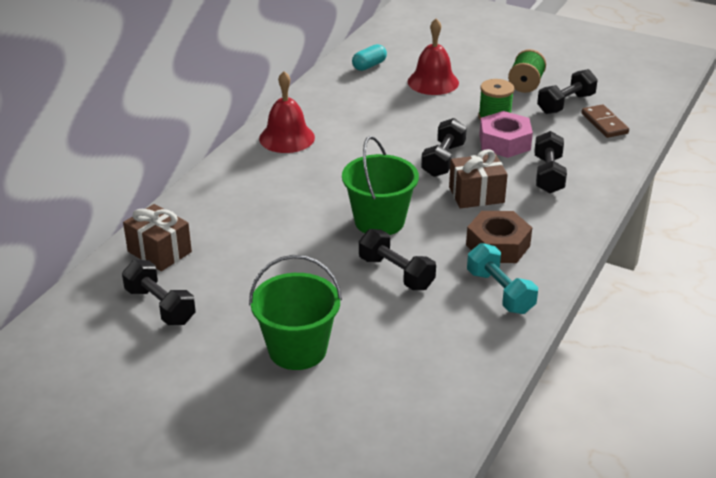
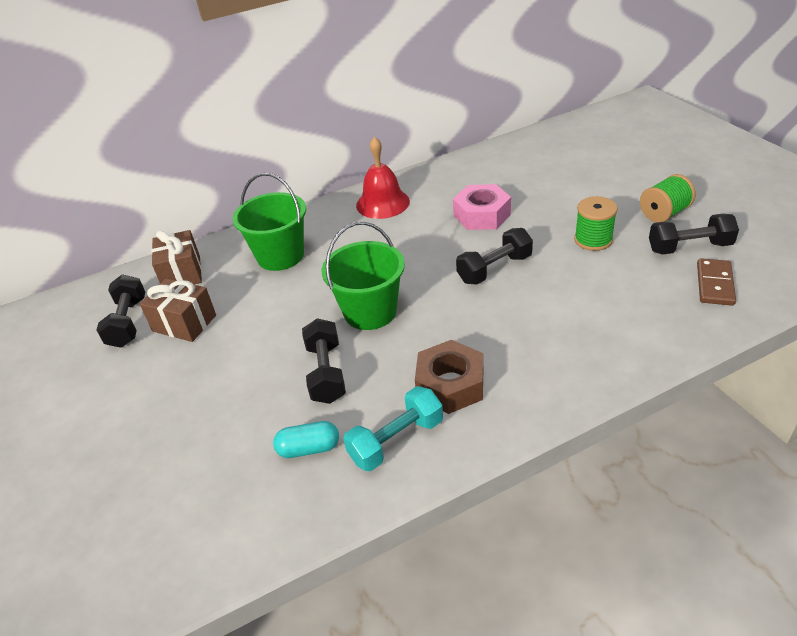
camera: 40 degrees right, 5 degrees up
(297, 350) = (167, 414): green bucket -> green bucket (280, 256)
(369, 65) = (524, 154): turquoise capsule -> turquoise capsule (309, 448)
(433, 82) = (568, 185): red bell -> none
(476, 195) = (488, 318): brown gift -> brown gift (184, 323)
(500, 292) = (396, 440): turquoise dumbbell -> turquoise dumbbell turned 45 degrees clockwise
(504, 142) = (576, 270): pink nut -> pink nut (482, 215)
(548, 175) = (587, 323): black dumbbell -> none

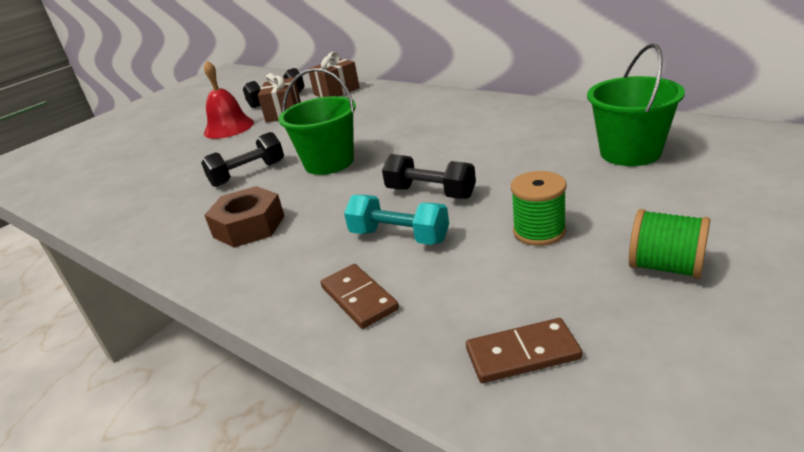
camera: 65 degrees right, 10 degrees down
(280, 256) = (379, 108): green bucket -> green bucket (630, 152)
(309, 448) = (168, 197): turquoise capsule -> none
(382, 203) = (491, 112): red bell -> red bell (229, 127)
(396, 440) = (179, 226): turquoise dumbbell -> turquoise dumbbell (399, 236)
(482, 215) = (521, 157): pink nut -> none
(618, 336) = (359, 298): none -> brown domino
(689, 247) = (597, 310): black dumbbell -> none

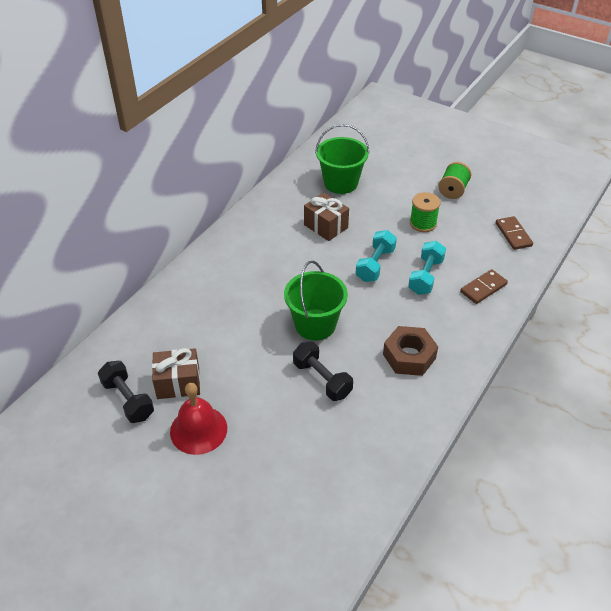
camera: 100 degrees left, 15 degrees up
(336, 91) = (135, 344): brown gift -> brown gift (326, 226)
(430, 193) = (375, 265): black dumbbell -> turquoise dumbbell

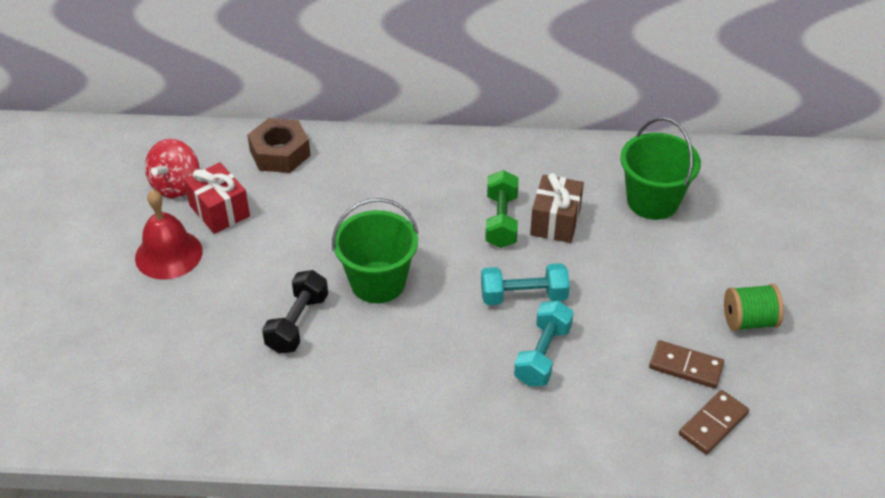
camera: 60 degrees right, 0 degrees up
(128, 400) = (176, 186): black dumbbell -> red spinning top
(178, 383) = (219, 211): brown gift -> red gift
(306, 248) = (501, 221): none -> green dumbbell
(409, 356) = (386, 390): brown nut -> brown nut (280, 153)
(423, 223) = (646, 314): green spool -> none
(425, 276) = (542, 355): turquoise dumbbell -> turquoise dumbbell turned 60 degrees counterclockwise
(483, 288) = (569, 425): brown domino -> brown domino (686, 366)

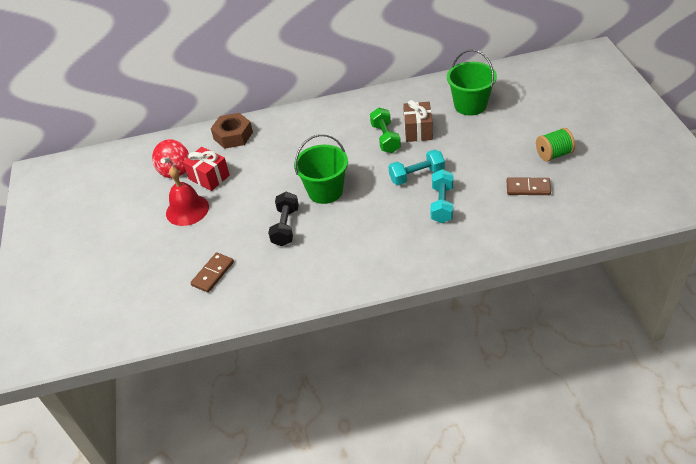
camera: 10 degrees left, 0 degrees up
(713, 424) = (557, 214): brown domino -> brown domino (213, 273)

